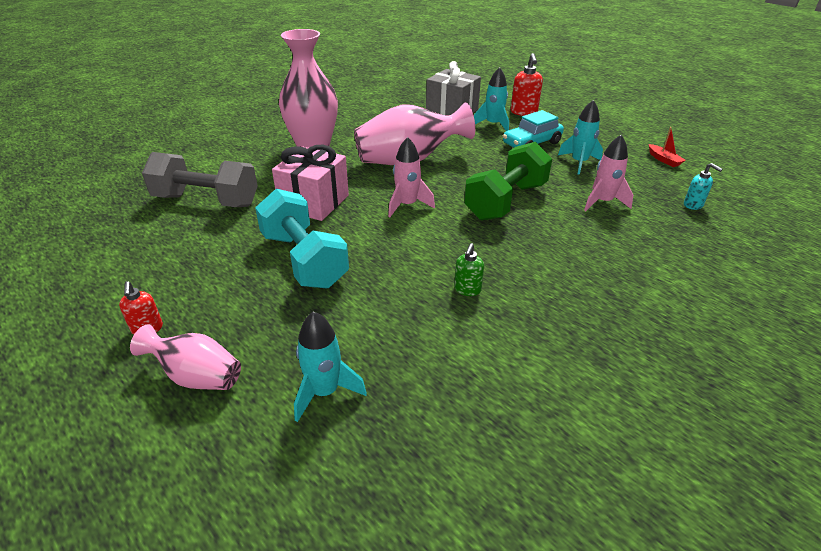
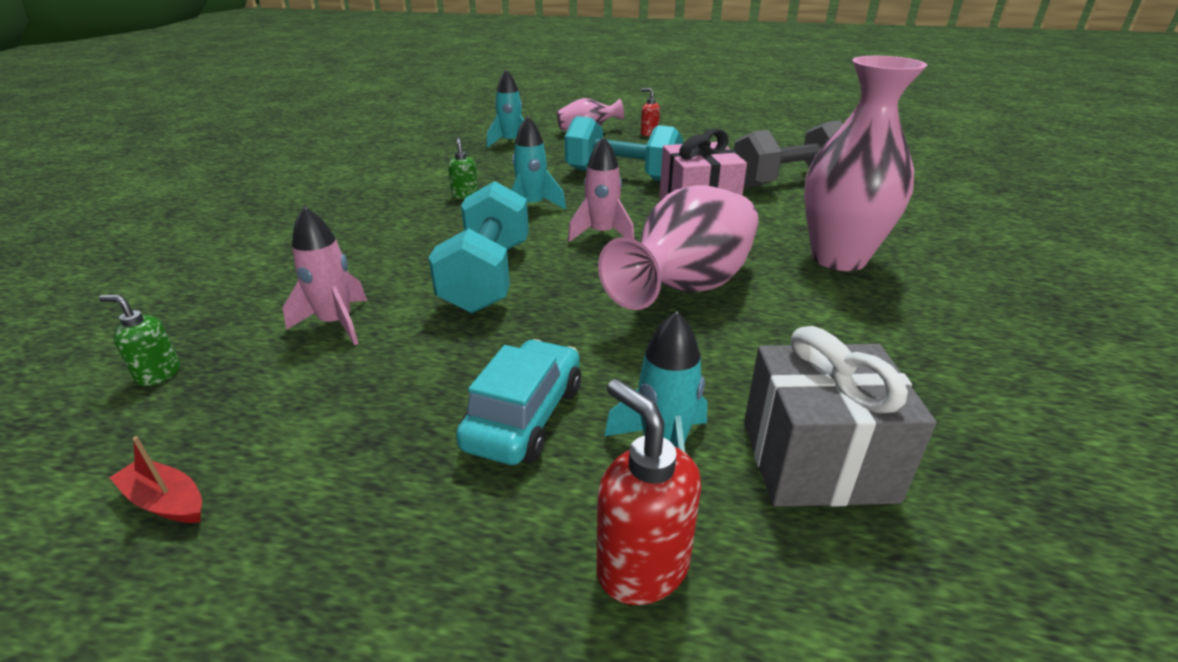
camera: 145 degrees right, 5 degrees down
(506, 201) = (487, 276): green dumbbell -> turquoise dumbbell
(579, 163) = (395, 398): turquoise rocket -> turquoise rocket (532, 206)
(693, 205) = (158, 374): turquoise soap dispenser -> green soap dispenser

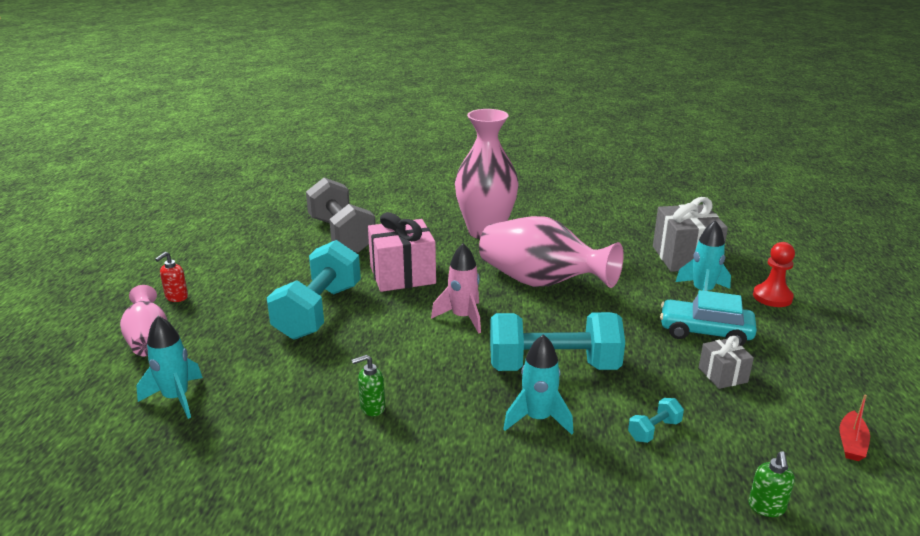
camera: 95 degrees left, 5 degrees down
(336, 323) = (654, 430): pink rocket -> turquoise dumbbell
(405, 405) = (722, 375): none -> grey gift
(532, 206) = (403, 358): turquoise rocket -> turquoise rocket (538, 419)
(642, 567) = (772, 297): red soap dispenser -> red pawn

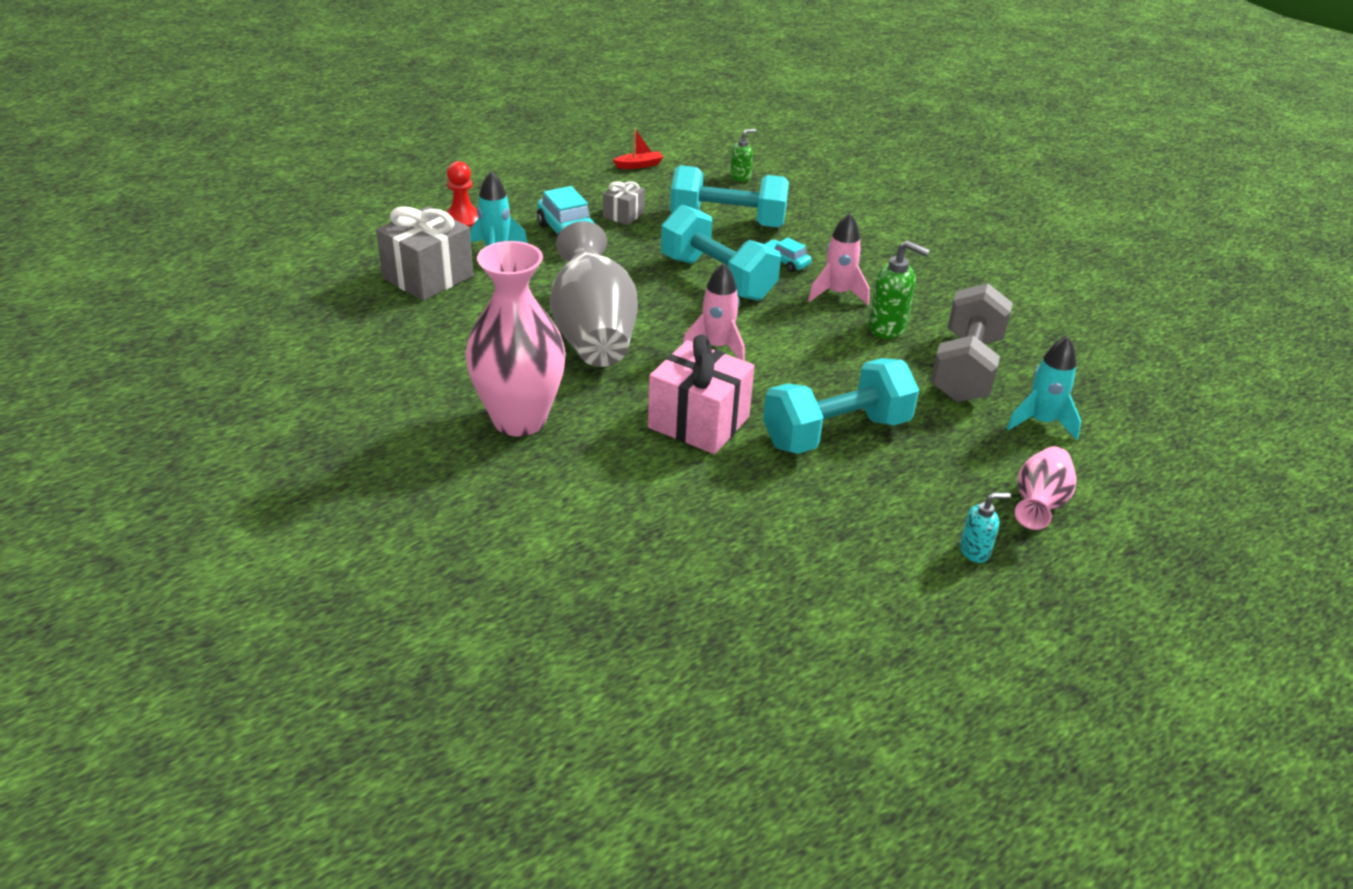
camera: 135 degrees left, 10 degrees up
(176, 297) = (975, 551): red soap dispenser -> turquoise soap dispenser
(341, 235) = (678, 529): grey dumbbell -> grey dumbbell (966, 368)
(372, 408) = (887, 328): green soap dispenser -> green soap dispenser, size x1.63
(452, 415) = (837, 294): none -> pink rocket
(538, 419) = (785, 262): turquoise rocket -> turquoise car
(541, 283) = (593, 333): pink vase -> grey vase
(654, 430) = (727, 221): turquoise dumbbell -> turquoise dumbbell, size x2.47

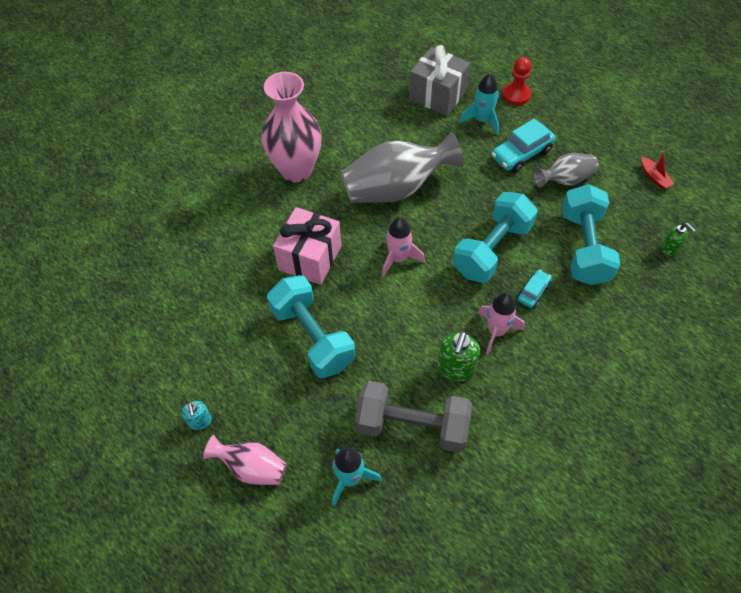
camera: 85 degrees right, 20 degrees up
(623, 215) = (564, 180): grey gift -> grey vase

